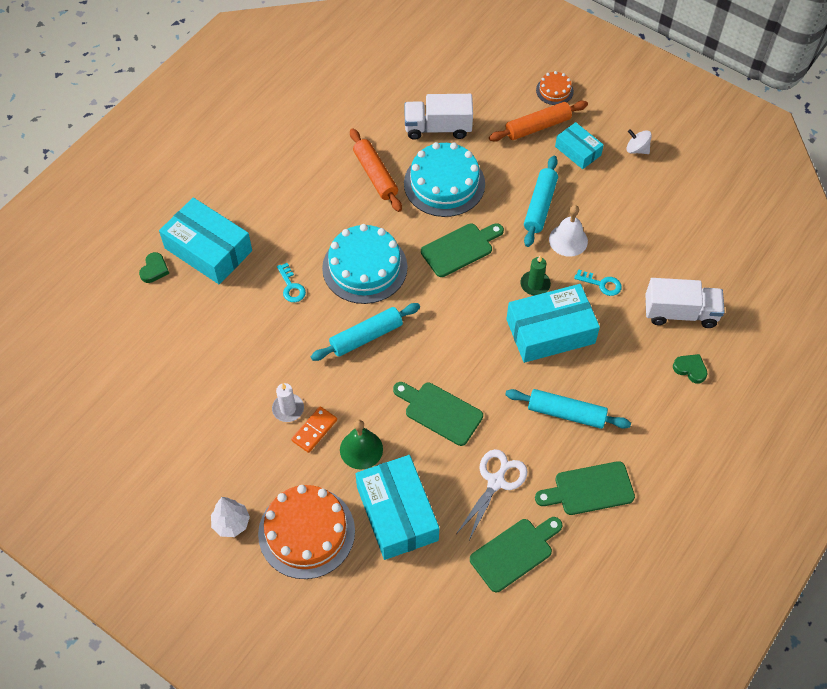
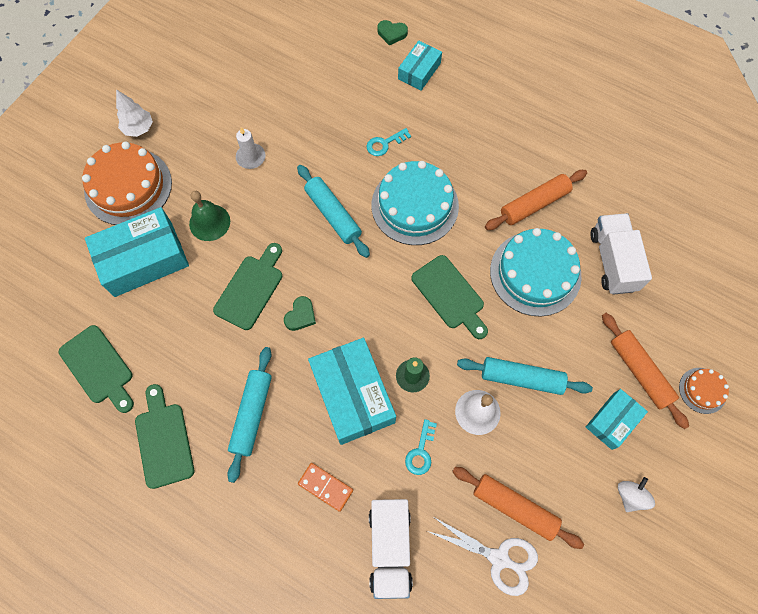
camera: 85 degrees right, 10 degrees up
(208, 249) = (419, 71): turquoise box -> turquoise box, size x0.56
(314, 430) = (229, 181): orange domino -> orange domino (325, 487)
(496, 482) = (174, 346): white scissors -> white scissors (499, 558)
(646, 224) = (514, 507): none -> orange rolling pin
(690, 369) = (313, 558): green heart -> green heart (300, 315)

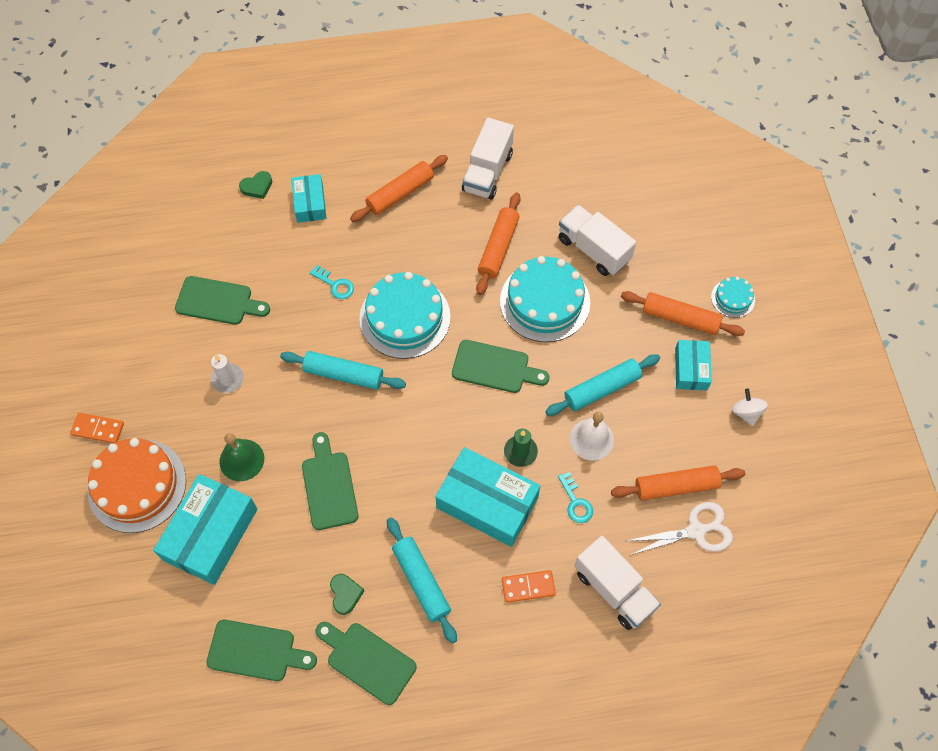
camera: 40 degrees left, 5 degrees down
(139, 128) = (98, 429): white tree -> orange domino
(293, 97) = (218, 301): none -> green cutting board
(300, 315) = (390, 475): green heart -> green heart (345, 594)
(385, 144) = (335, 285): turquoise key -> turquoise key turned 75 degrees counterclockwise
(493, 109) = (400, 193): none -> orange rolling pin
(577, 139) = (487, 172): none -> white truck
(702, 390) = (733, 298): orange cake -> turquoise cake

